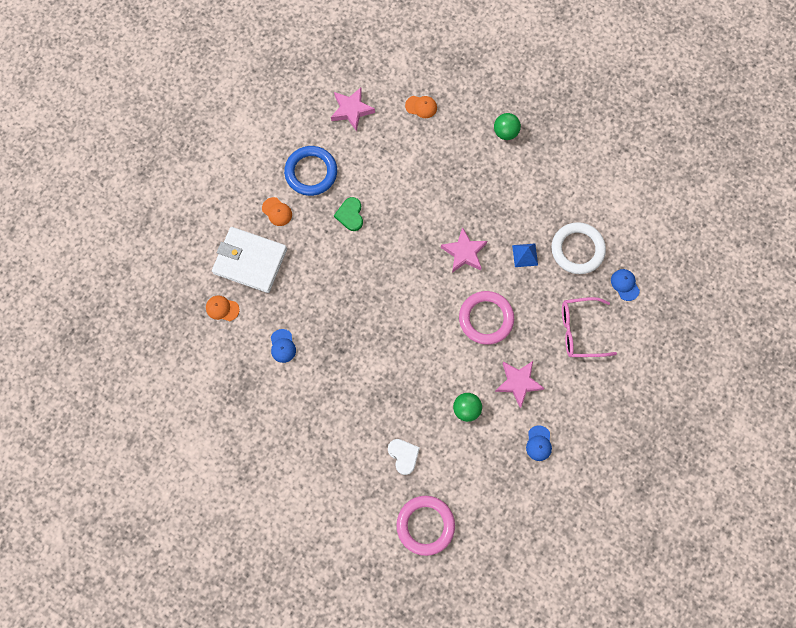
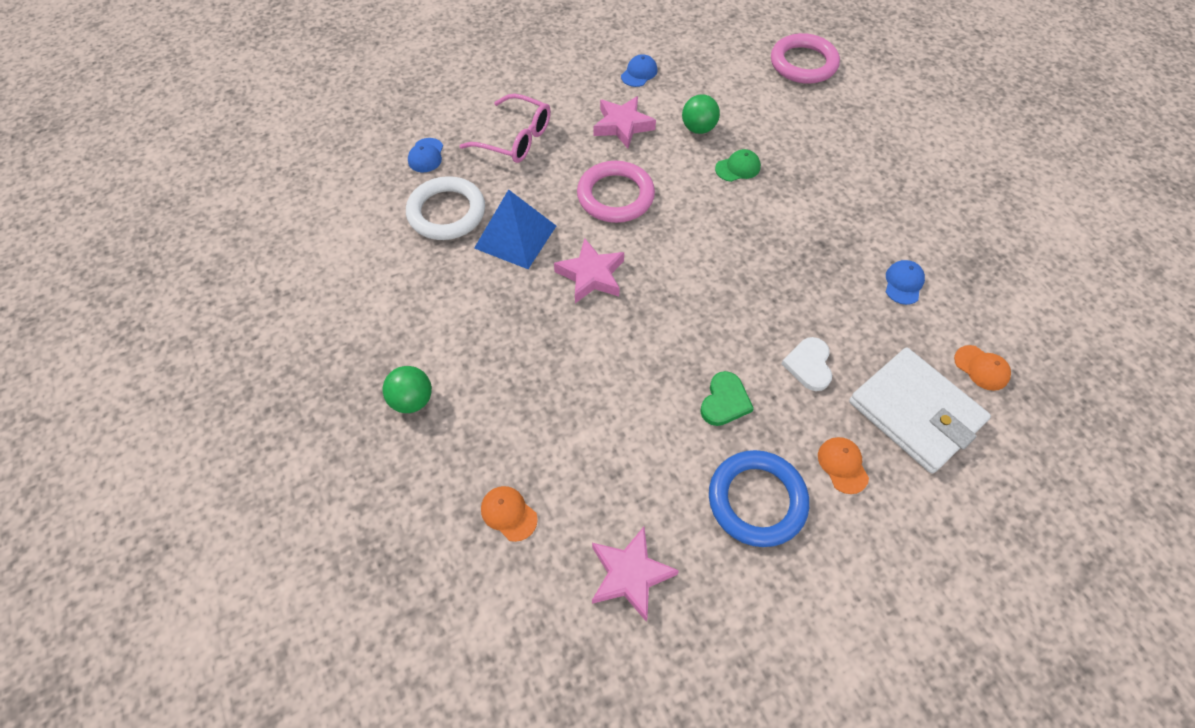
camera: 150 degrees left, 15 degrees down
(403, 456) = (796, 121): white heart -> white heart (809, 365)
(422, 386) = (738, 168): none -> green cap
(525, 255) = (515, 237): blue pyramid -> blue pyramid, size x1.76

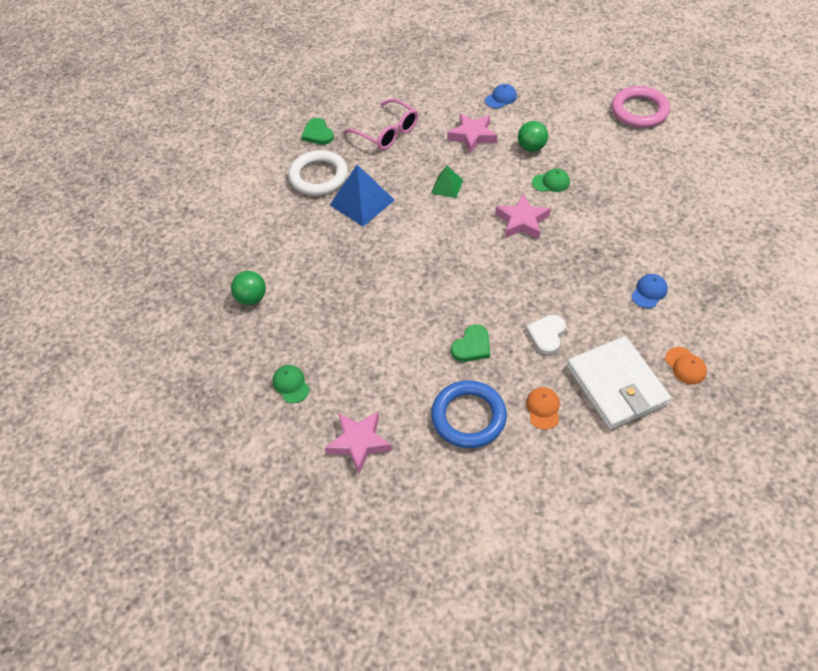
camera: 20 degrees right, 5 degrees down
(426, 155) = (318, 133): blue cap -> green heart
(508, 513) = (291, 384): orange cap -> green cap
(591, 275) = (407, 240): pink star -> pink star (522, 221)
(615, 196) = (447, 186): pink ring -> green pyramid

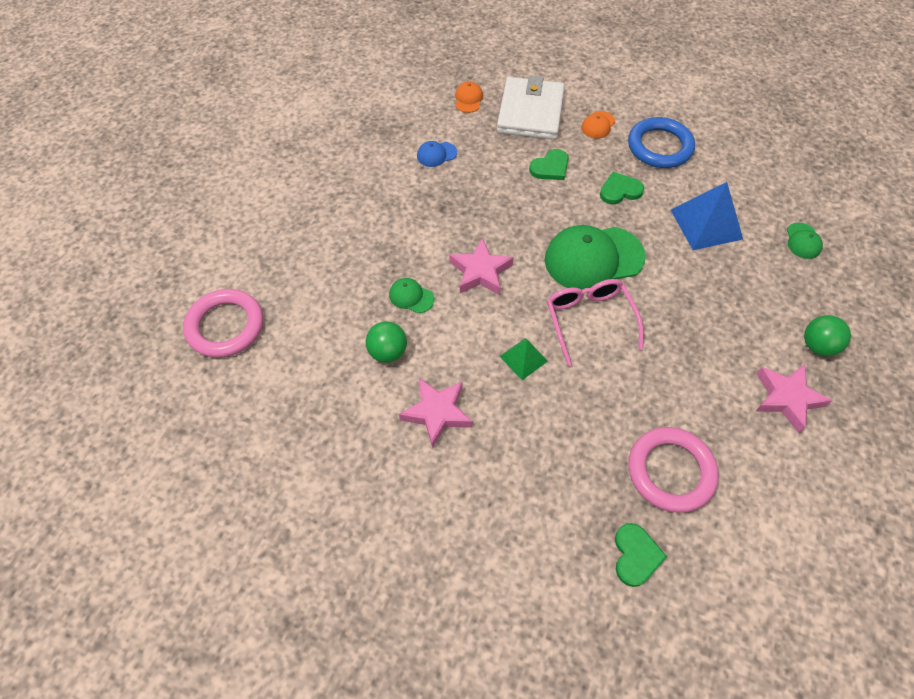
camera: 150 degrees left, 5 degrees up
(318, 176) = (670, 471): white ring -> pink ring
(359, 442) = (759, 171): pink star -> pink star (786, 398)
(362, 202) = (635, 396): blue pyramid -> blue pyramid (706, 224)
(387, 132) = (537, 492): pink glasses -> pink glasses (589, 320)
(451, 275) = (593, 258): none -> green cap
(501, 98) = (349, 453): blue cap -> none
(547, 335) = (550, 167): white heart -> green heart

